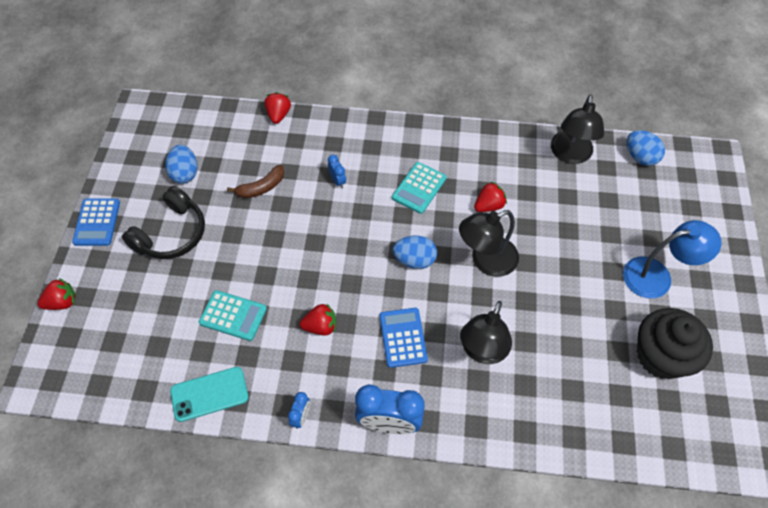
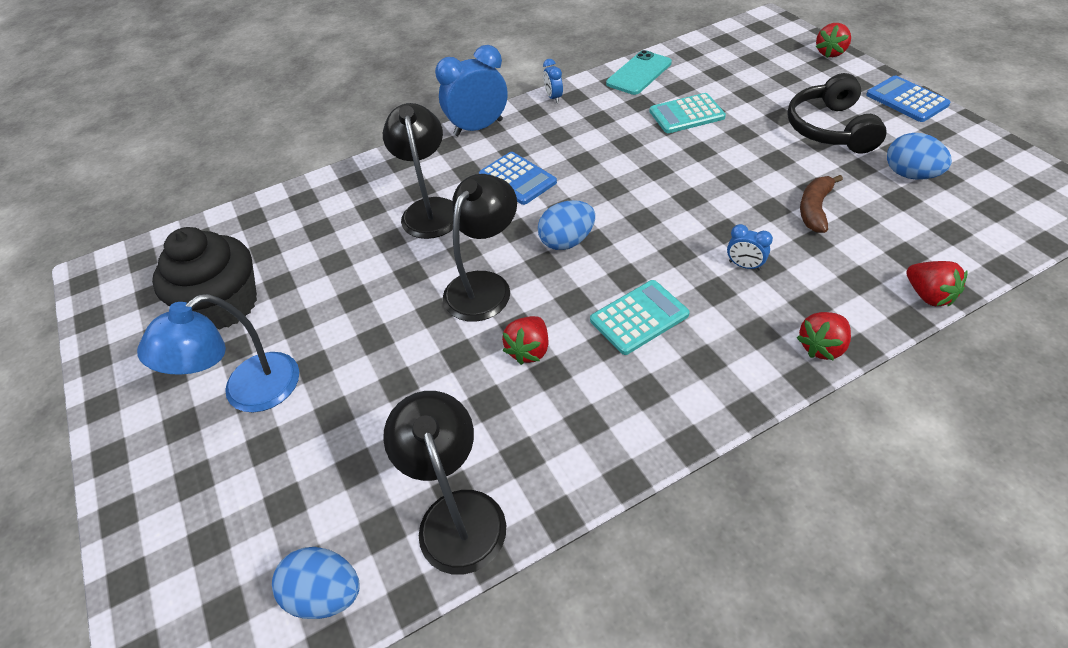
camera: 150 degrees right, 10 degrees down
(320, 326) = (602, 147): red strawberry -> red strawberry (821, 347)
(419, 188) = (639, 317): turquoise calculator -> turquoise calculator turned 60 degrees clockwise

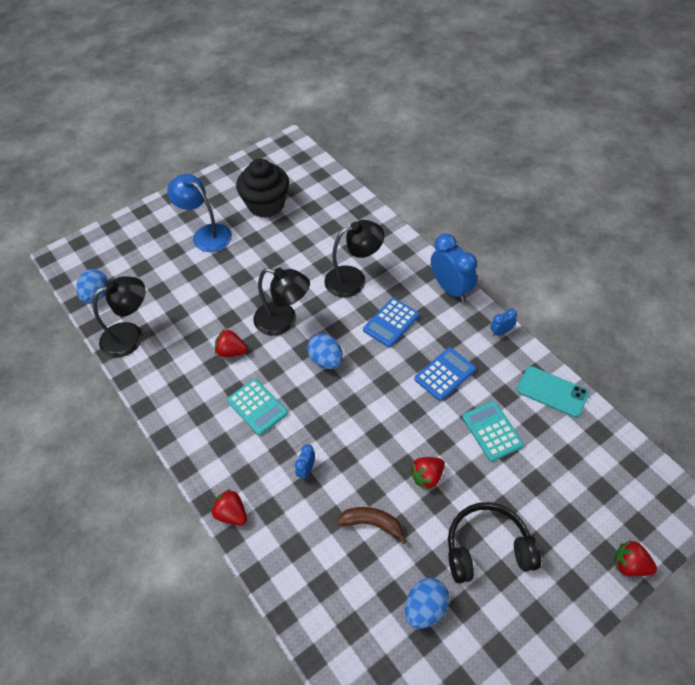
camera: 80 degrees right, 5 degrees up
(906, 100) = (550, 629): blue calculator -> blue calculator (445, 374)
(928, 295) = (279, 593): red strawberry -> red strawberry (427, 477)

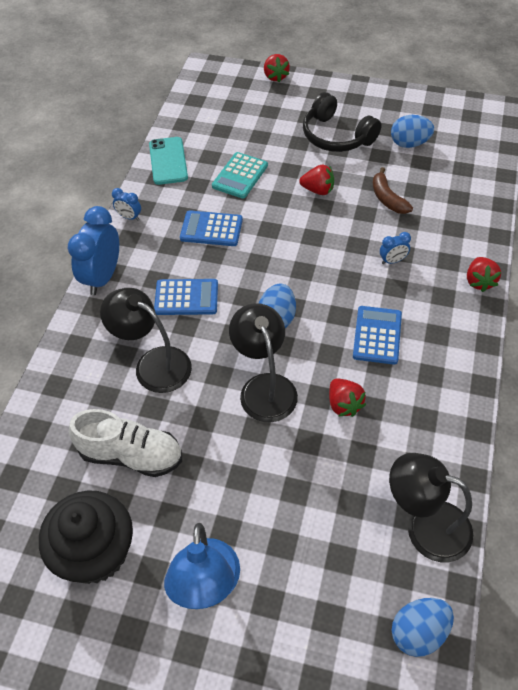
camera: 130 degrees left, 0 degrees up
(257, 407) = (377, 335): turquoise calculator -> blue calculator
(303, 240) = (131, 455): none -> white shoe

